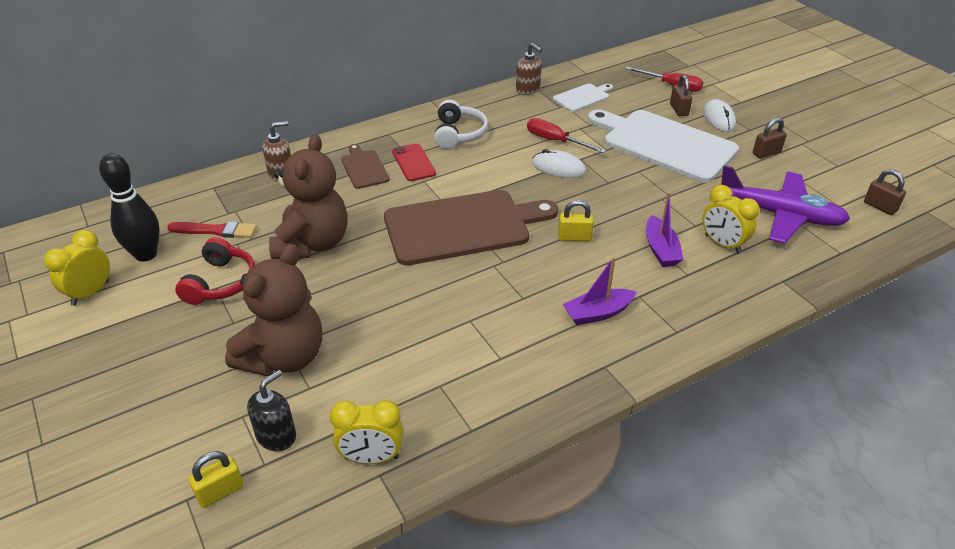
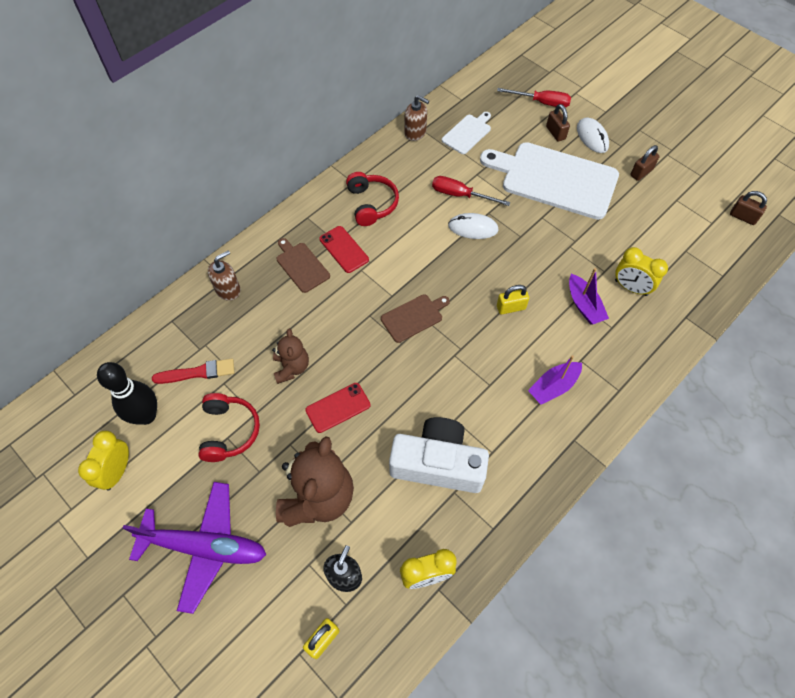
camera: 15 degrees left, 20 degrees up
(313, 244) = (291, 367): brown teddy bear -> brown teddy bear, size x0.55
(344, 285) = (338, 407): none -> red phone
(432, 355) = (438, 464): none -> white camera
(458, 134) = (371, 204): white headphones -> red headphones
(462, 227) = (413, 317): brown cutting board -> brown cutting board, size x0.47
(780, 215) = (668, 244): purple plane -> purple plane (205, 547)

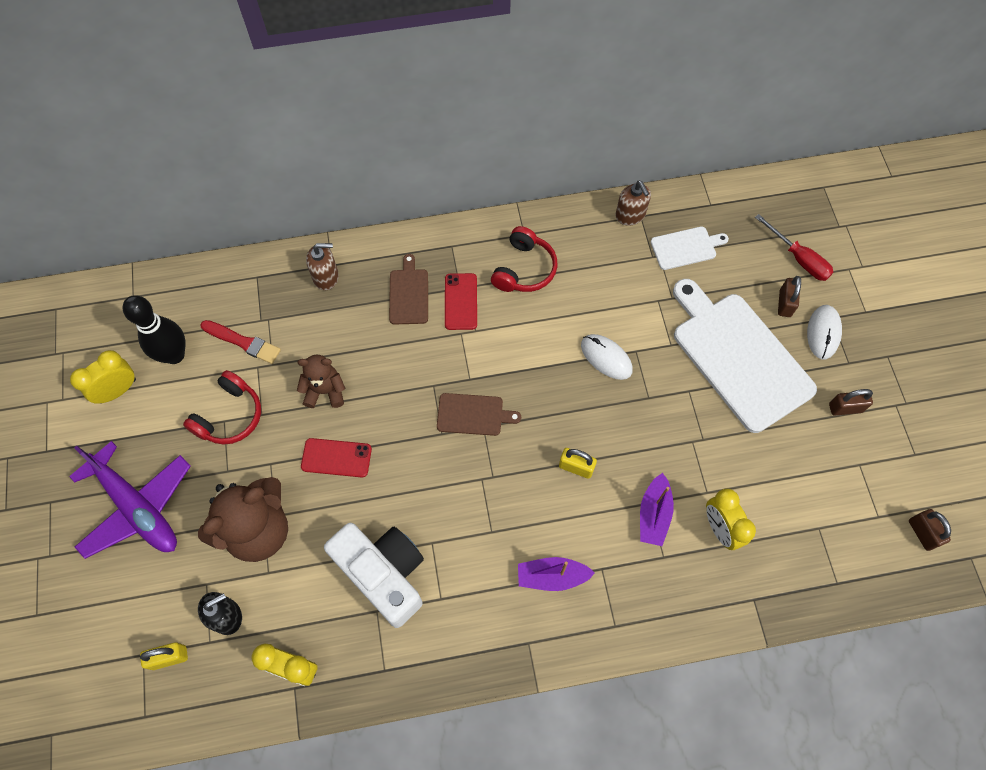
camera: 35 degrees right, 5 degrees up
(291, 367) = (325, 391): brown teddy bear -> brown teddy bear turned 120 degrees counterclockwise
(460, 195) = (622, 313): red screwdriver -> none

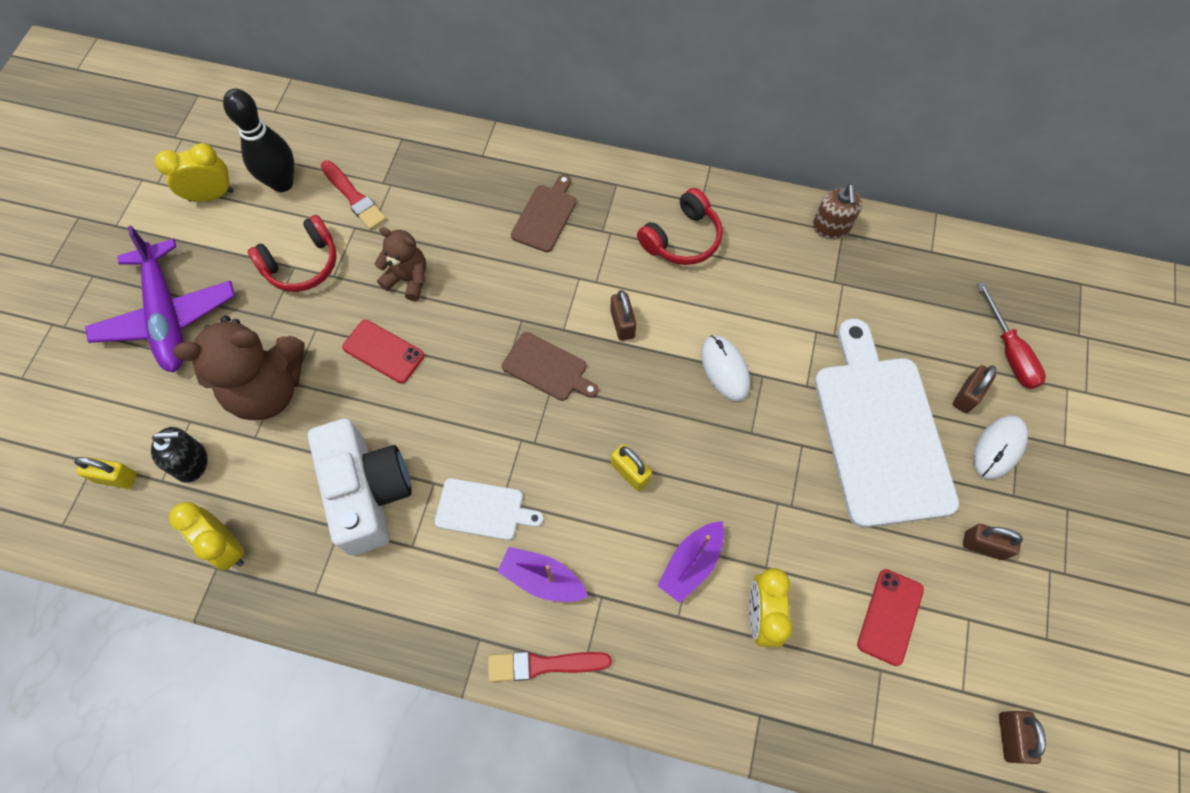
camera: 25 degrees right, 0 degrees up
(326, 277) = (470, 165): brown soap dispenser -> none
(460, 301) = (596, 245): red phone -> red phone (890, 616)
(512, 355) = (622, 324): none -> brown padlock
(585, 638) = (544, 665): none -> red brush
(685, 248) = (878, 287): white cutting board -> white cutting board (483, 510)

